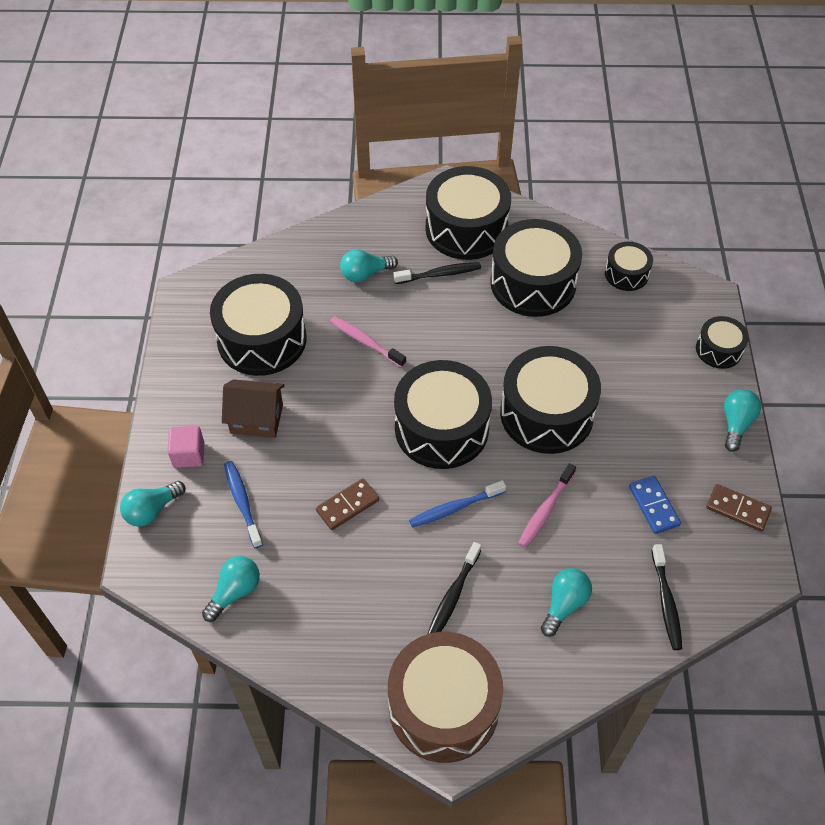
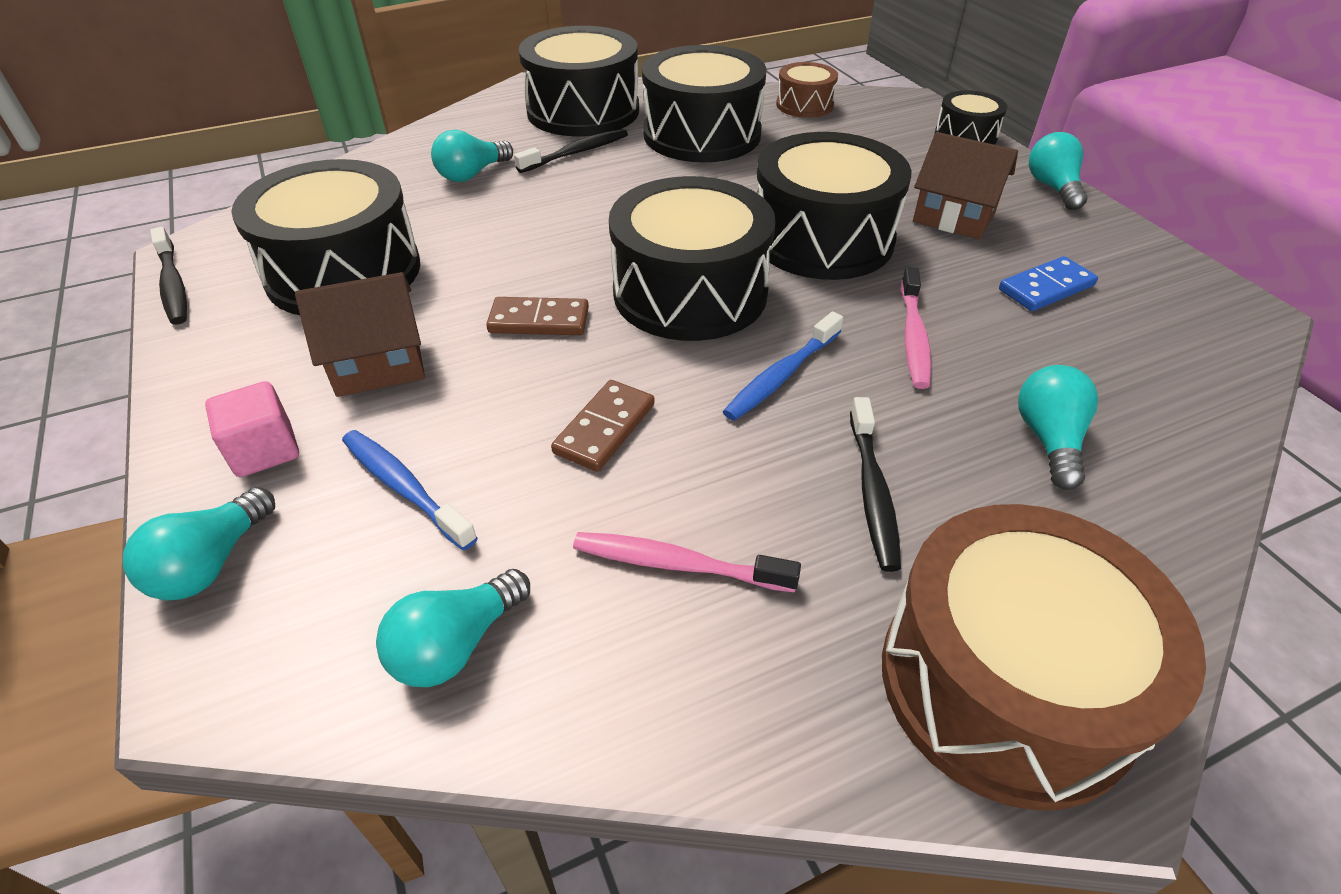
camera: 25 degrees left, 10 degrees down
(235, 592) = (456, 645): turquoise light bulb -> turquoise light bulb turned 150 degrees counterclockwise
(365, 341) = (513, 235): pink toothbrush -> pink toothbrush (677, 564)
(626, 274) = (804, 105): black drum -> brown drum
(645, 426) = (954, 217): none -> brown house
(654, 506) = (1046, 287): blue domino -> blue domino turned 75 degrees counterclockwise
(666, 602) = (1176, 385): black toothbrush -> black toothbrush (173, 285)
(738, 509) = (1144, 260): brown domino -> brown domino (539, 320)

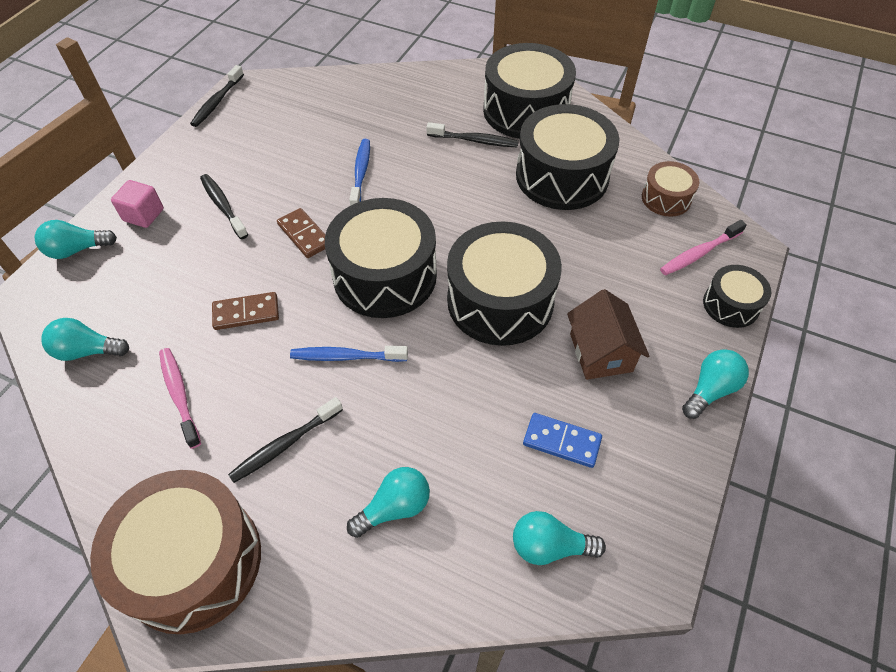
camera: 50 degrees right, 10 degrees up
(344, 272) = (277, 143): black drum -> none
(378, 365) = (223, 206): brown house -> black toothbrush
(404, 487) = (156, 273): blue toothbrush -> blue toothbrush (361, 173)
(472, 174) = (406, 119): turquoise light bulb -> turquoise light bulb (549, 546)
(913, 336) = (437, 397): pink toothbrush -> pink toothbrush (699, 253)

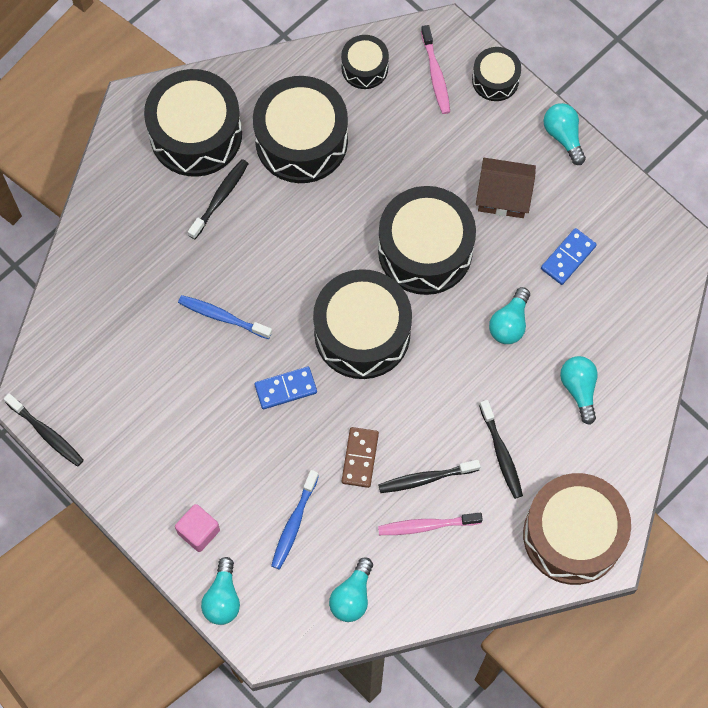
camera: 70 degrees left, 15 degrees up
(223, 206) = (216, 455): black toothbrush -> black toothbrush (426, 478)
(304, 235) = (285, 388): brown domino -> blue domino
(346, 357) = (436, 388): blue toothbrush -> blue toothbrush (294, 523)
(549, 546) = (640, 298): turquoise light bulb -> turquoise light bulb (509, 323)
(666, 198) = (364, 68): brown drum -> black drum

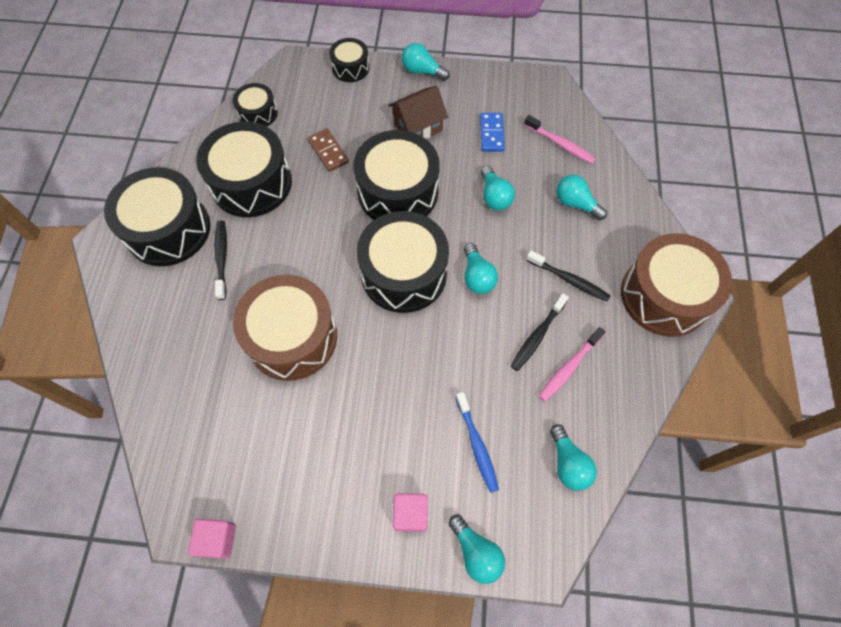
camera: 40 degrees left, 5 degrees down
(46, 433) = (218, 539): black toothbrush -> pink cube
(222, 317) = (292, 337): blue toothbrush -> brown drum
(285, 388) = (383, 352): blue domino -> none
(360, 458) = (480, 358): brown domino -> brown domino (328, 151)
(423, 386) = (477, 276): none -> turquoise light bulb
(435, 75) = (309, 88): pink toothbrush -> pink toothbrush (560, 144)

